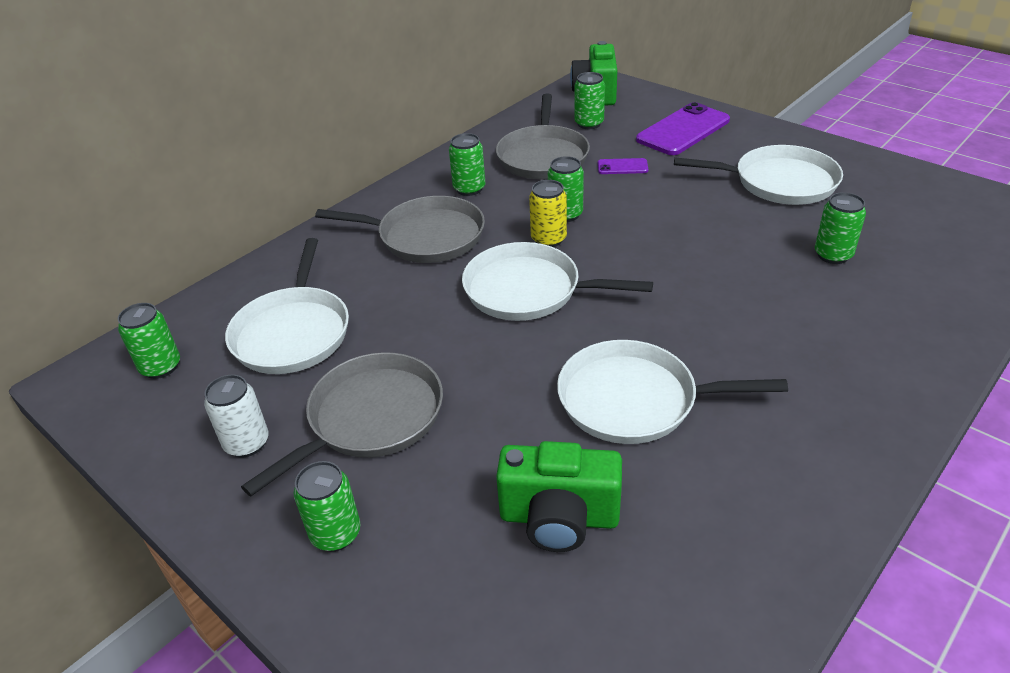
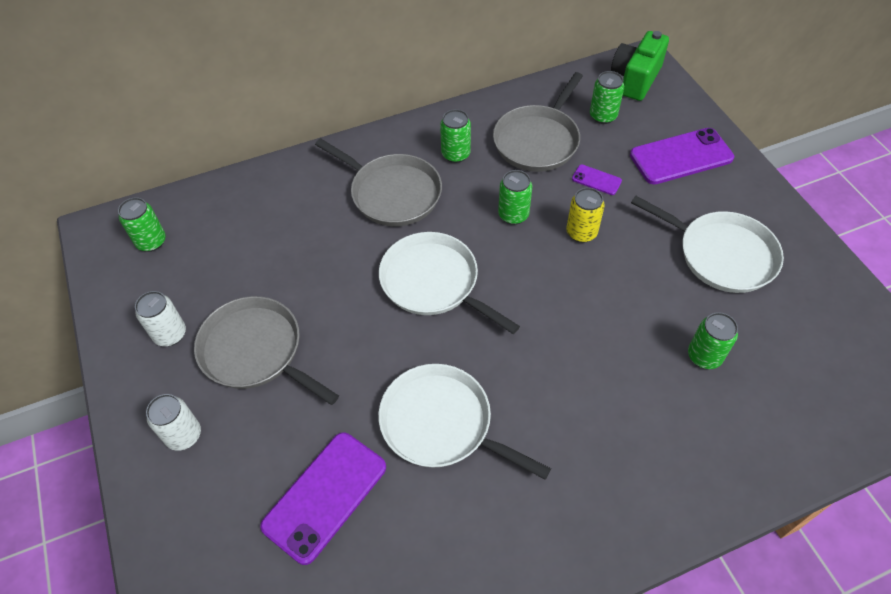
camera: 25 degrees right, 15 degrees up
(293, 332) = (248, 248): white pan -> none
(336, 533) = (184, 435): green can -> white can
(370, 418) = (256, 351): grey pan -> grey pan turned 120 degrees counterclockwise
(548, 239) = (482, 236): yellow can -> yellow can (581, 232)
(559, 518) = (325, 496): green camera -> purple phone

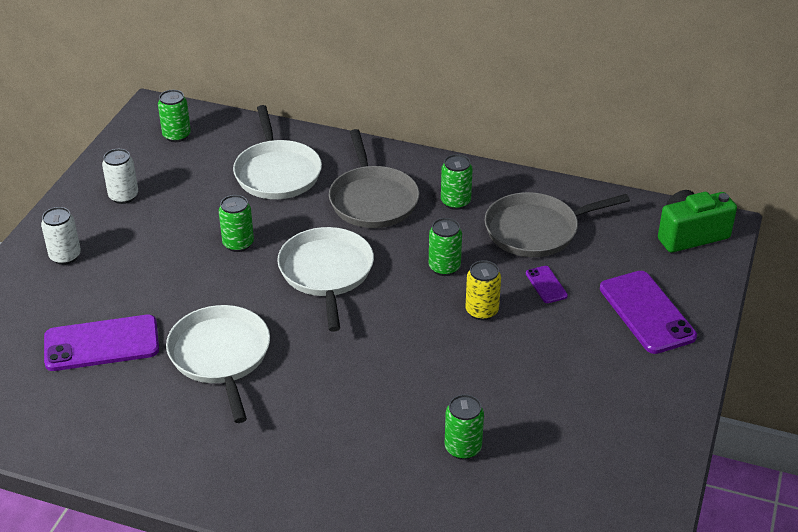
camera: 40 degrees right, 15 degrees down
(256, 351) = (161, 238): grey pan -> none
(603, 116) = (618, 245): green can -> green can (238, 244)
(681, 157) = (646, 312): purple phone -> purple phone turned 45 degrees clockwise
(721, 254) = (578, 397): white pan -> white pan (277, 172)

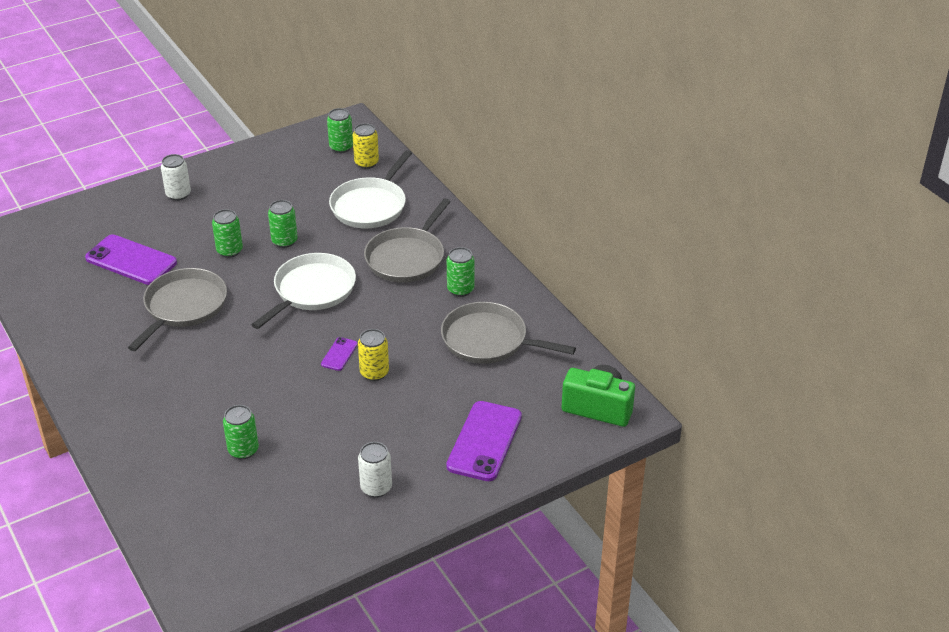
camera: 40 degrees right, 0 degrees up
(123, 196) = (258, 173): white can -> white can (376, 488)
(221, 138) = (366, 163): none -> yellow can
(221, 356) = (183, 307): white pan -> grey pan
(444, 267) = (390, 330): green can -> green can (229, 251)
(546, 285) = (442, 381): purple phone -> purple phone (339, 354)

